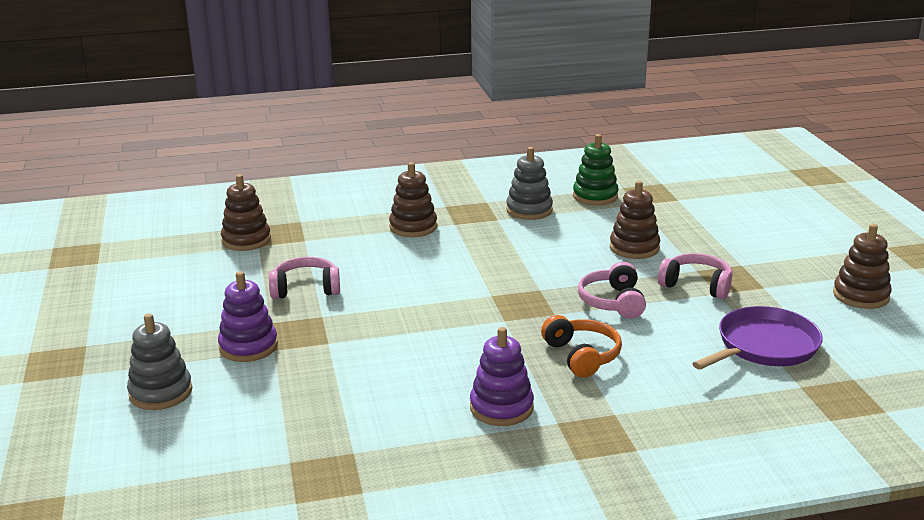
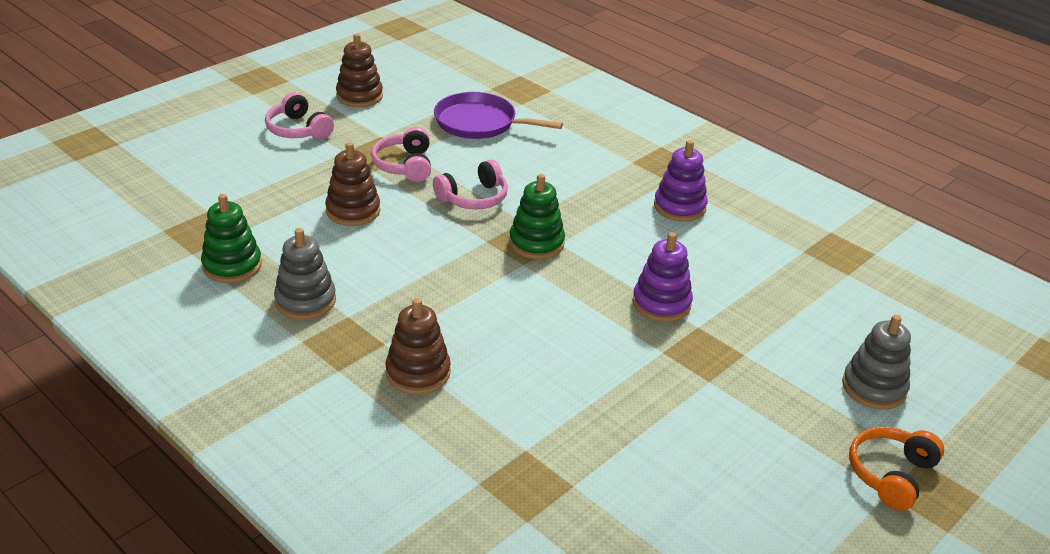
camera: 125 degrees left, 10 degrees up
(246, 240) = (571, 506): brown stacking toy -> none
(248, 347) = (758, 373): purple stacking toy -> purple stacking toy (661, 303)
(306, 289) = (627, 389): pink headphones -> pink headphones (298, 130)
(515, 310) = (536, 243): none -> green stacking toy
(582, 356) = (574, 192): orange headphones -> orange headphones (891, 474)

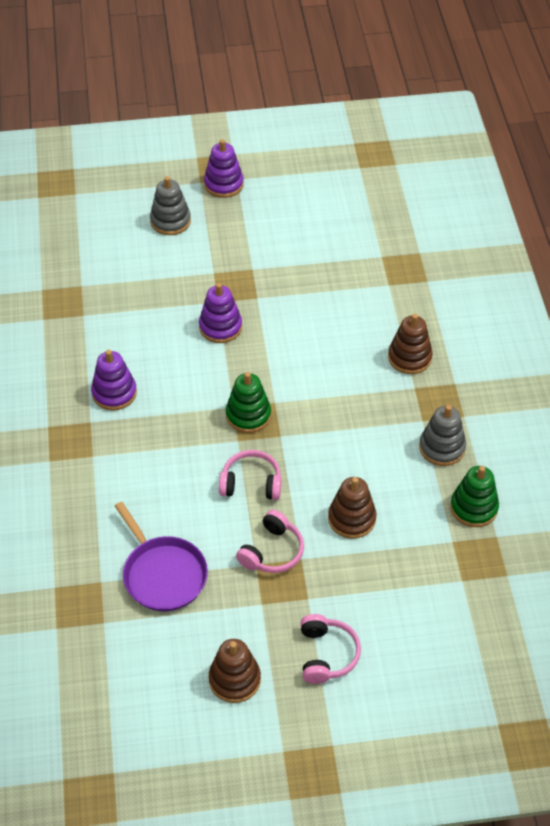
camera: 140 degrees left, 15 degrees up
(891, 474) = (223, 184): orange headphones -> purple stacking toy

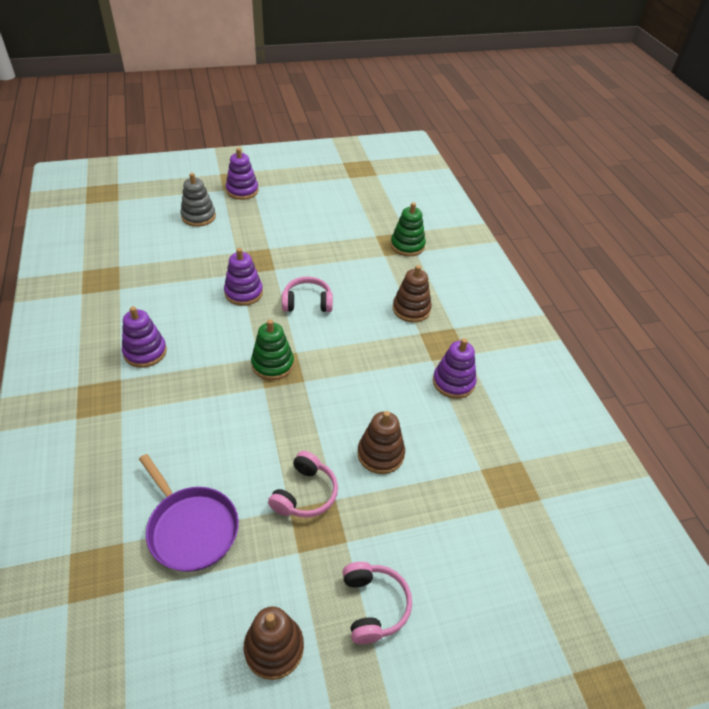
camera: 10 degrees left, 5 degrees down
(251, 483) = (279, 426): pink headphones -> pink headphones (307, 302)
(442, 447) = (453, 382): grey stacking toy -> purple stacking toy
(474, 507) = (494, 435): green stacking toy -> green stacking toy (407, 245)

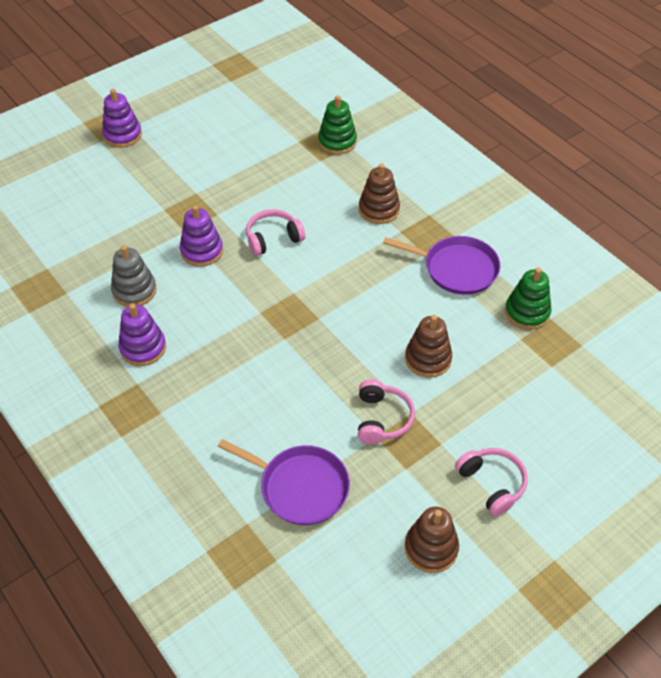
camera: 20 degrees left, 5 degrees up
(198, 216) = (95, 182): grey stacking toy -> grey stacking toy (134, 290)
(272, 364) = (278, 313): green stacking toy -> green stacking toy (527, 312)
(453, 382) = (456, 268): purple stacking toy -> purple pan

